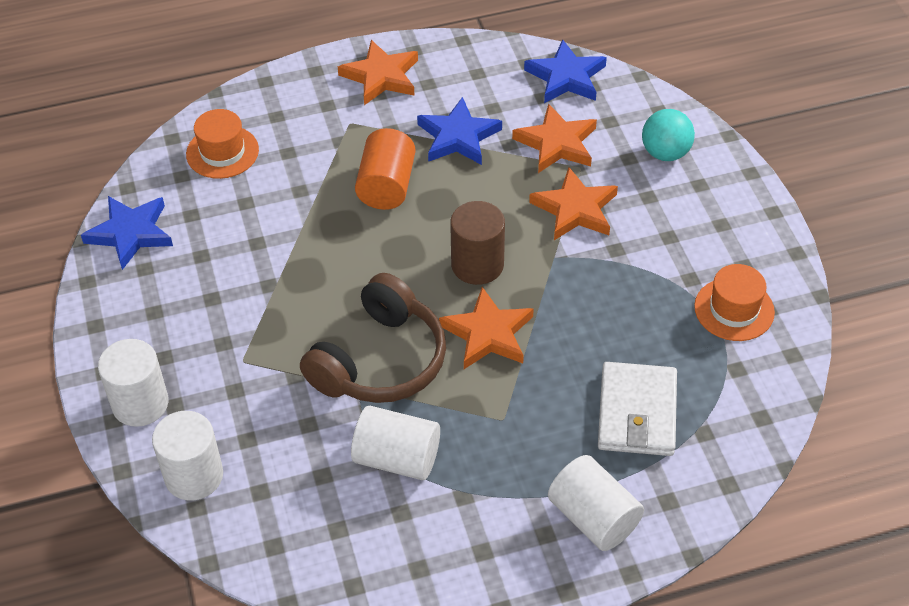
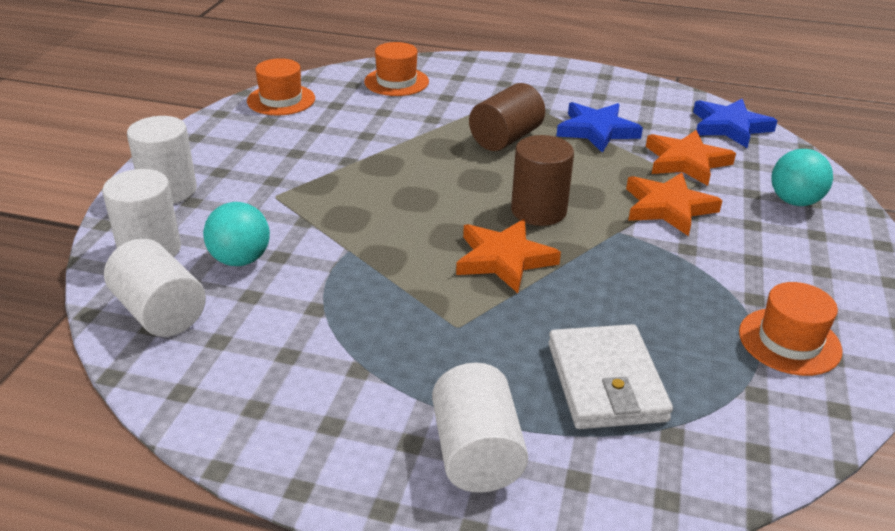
camera: 30 degrees right, 15 degrees down
(131, 233) = (281, 100): blue star -> orange hat
(280, 445) = (240, 260): none -> turquoise ball
(380, 361) = (386, 239): brown headphones -> none
(381, 76) = (563, 81): orange star -> none
(386, 186) = (506, 138): orange cylinder -> brown cylinder
(397, 458) = (328, 312): white cylinder -> white cylinder (160, 312)
(637, 413) = (605, 382): white wallet -> white wallet turned 45 degrees counterclockwise

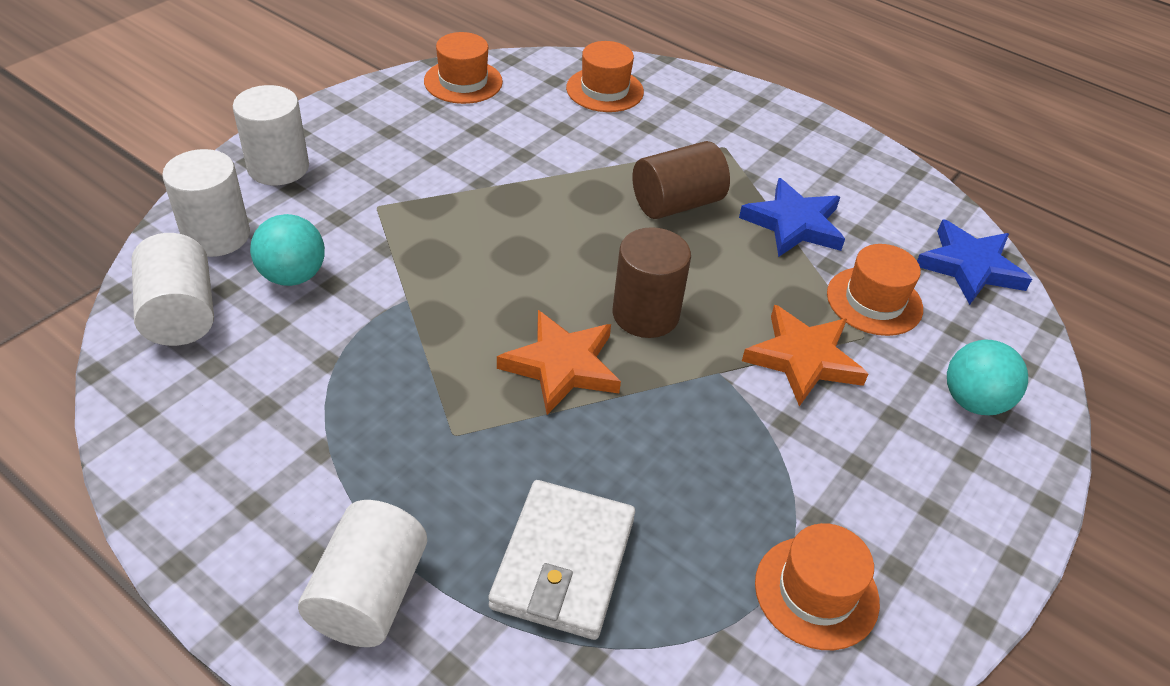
camera: 20 degrees right, 10 degrees up
(686, 162) = (874, 301): orange star -> orange hat

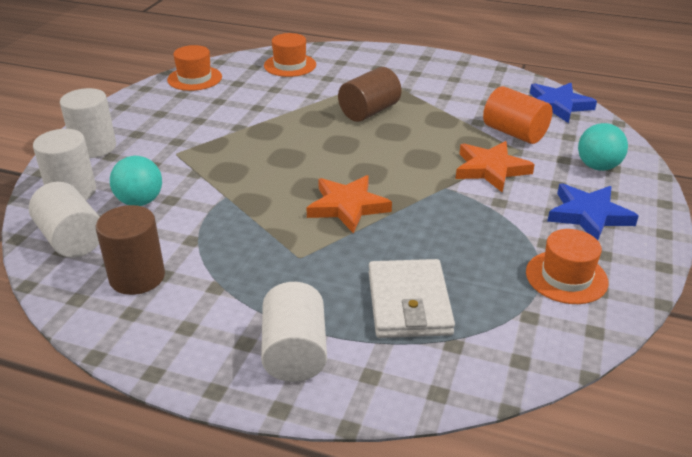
camera: 15 degrees left, 10 degrees down
(645, 314) = (383, 169): brown cylinder -> brown cylinder (137, 277)
(794, 224) = (445, 107): blue star -> blue star (589, 215)
(874, 301) = (514, 133): orange hat -> orange cylinder

